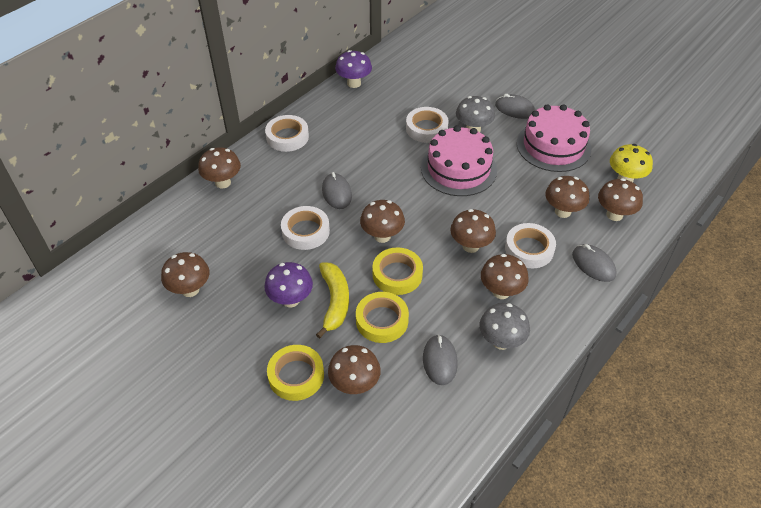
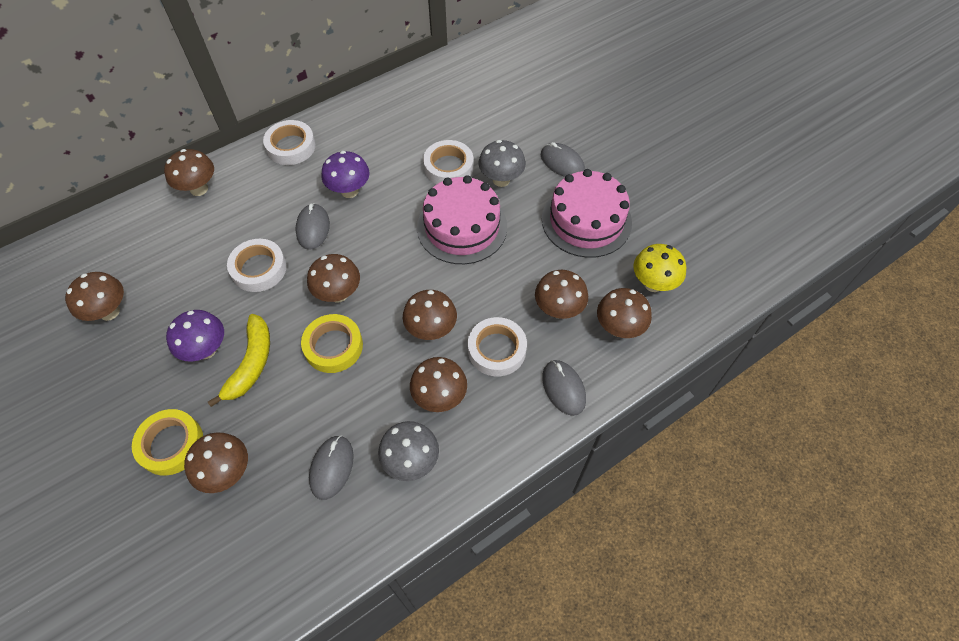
camera: 15 degrees right, 10 degrees up
(354, 83) = (392, 93): purple mushroom -> purple mushroom (349, 191)
(382, 320) = (291, 400): yellow tape -> none

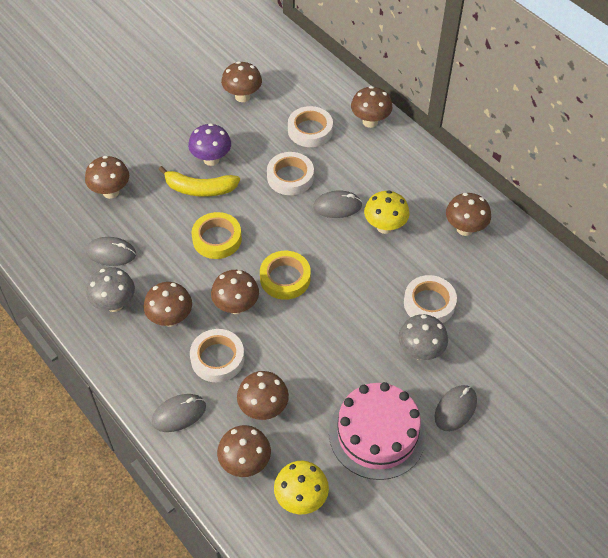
camera: 85 degrees right, 5 degrees down
(171, 444) = (133, 156): yellow tape -> yellow tape (285, 278)
(291, 146) = (431, 175): white tape -> white tape (310, 130)
(338, 294) = (269, 235): brown mushroom -> brown mushroom (464, 229)
(349, 191) = (385, 227): purple mushroom -> yellow mushroom
(462, 227) = (354, 321): pink cake -> none

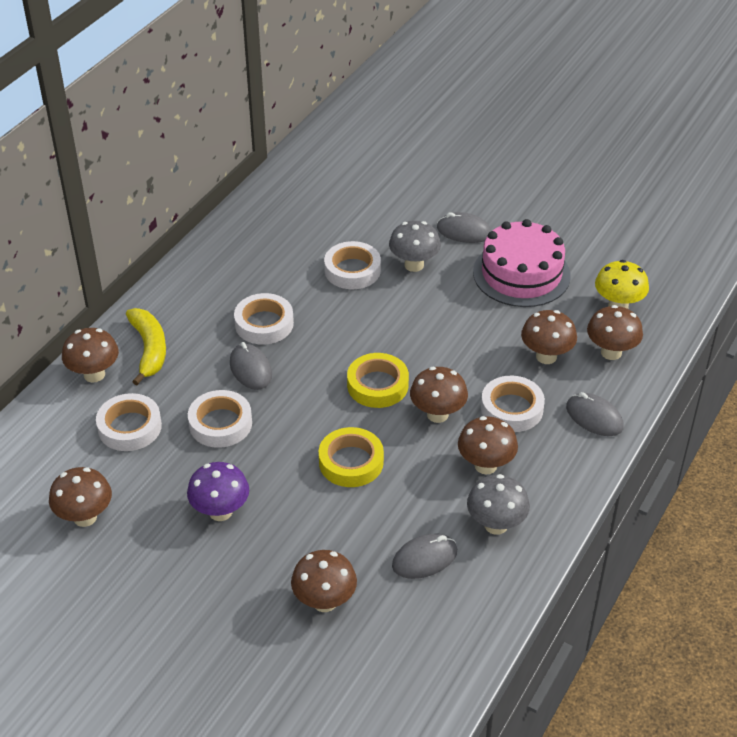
camera: 110 degrees left, 10 degrees down
(111, 253) = (424, 559): grey mouse -> grey mouse turned 75 degrees clockwise
(200, 189) = (278, 506): yellow banana -> yellow banana (149, 349)
(385, 227) = (264, 324): yellow mushroom -> white tape
(464, 229) = (239, 264): brown mushroom -> none

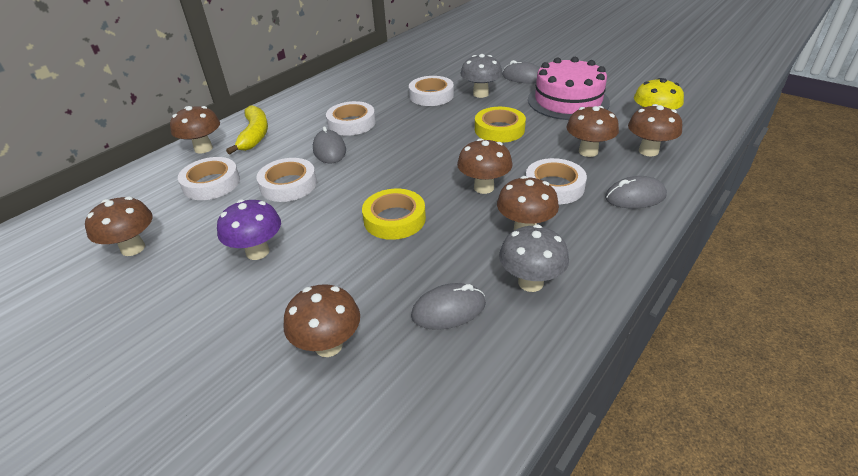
camera: 10 degrees right, 5 degrees down
(377, 385) = (434, 165): yellow tape -> yellow tape (499, 129)
(594, 417) = (635, 197): grey mouse -> grey mouse turned 60 degrees counterclockwise

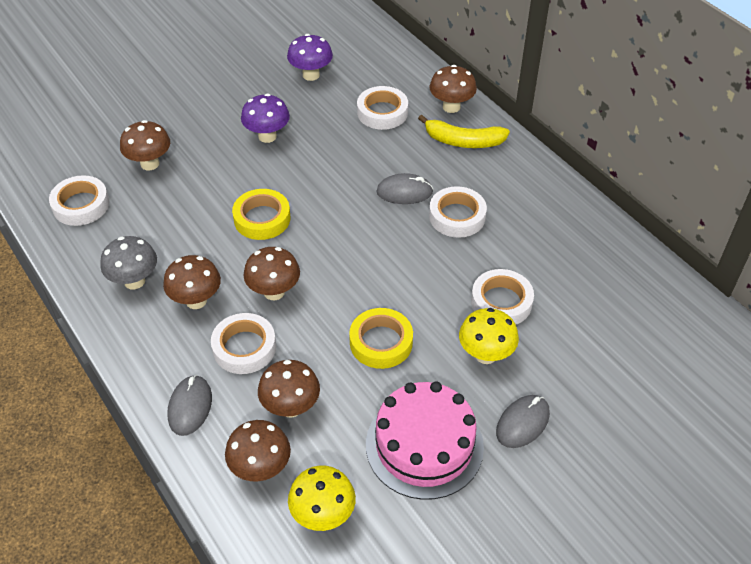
camera: 105 degrees right, 10 degrees up
(133, 248) = (311, 75): brown mushroom -> purple mushroom
(288, 185) = (354, 159): white tape -> white tape (81, 205)
(448, 310) = (140, 227): grey mouse -> none
(480, 94) = (485, 354): grey mushroom -> yellow mushroom

